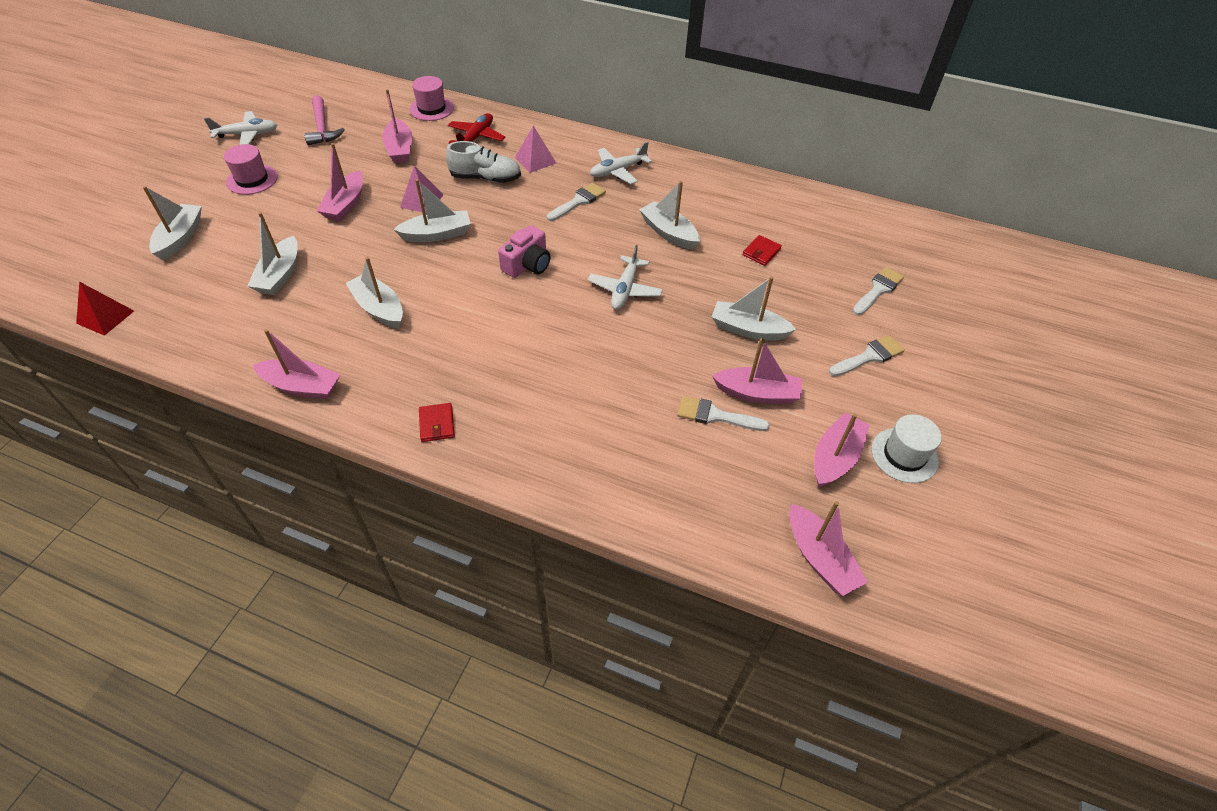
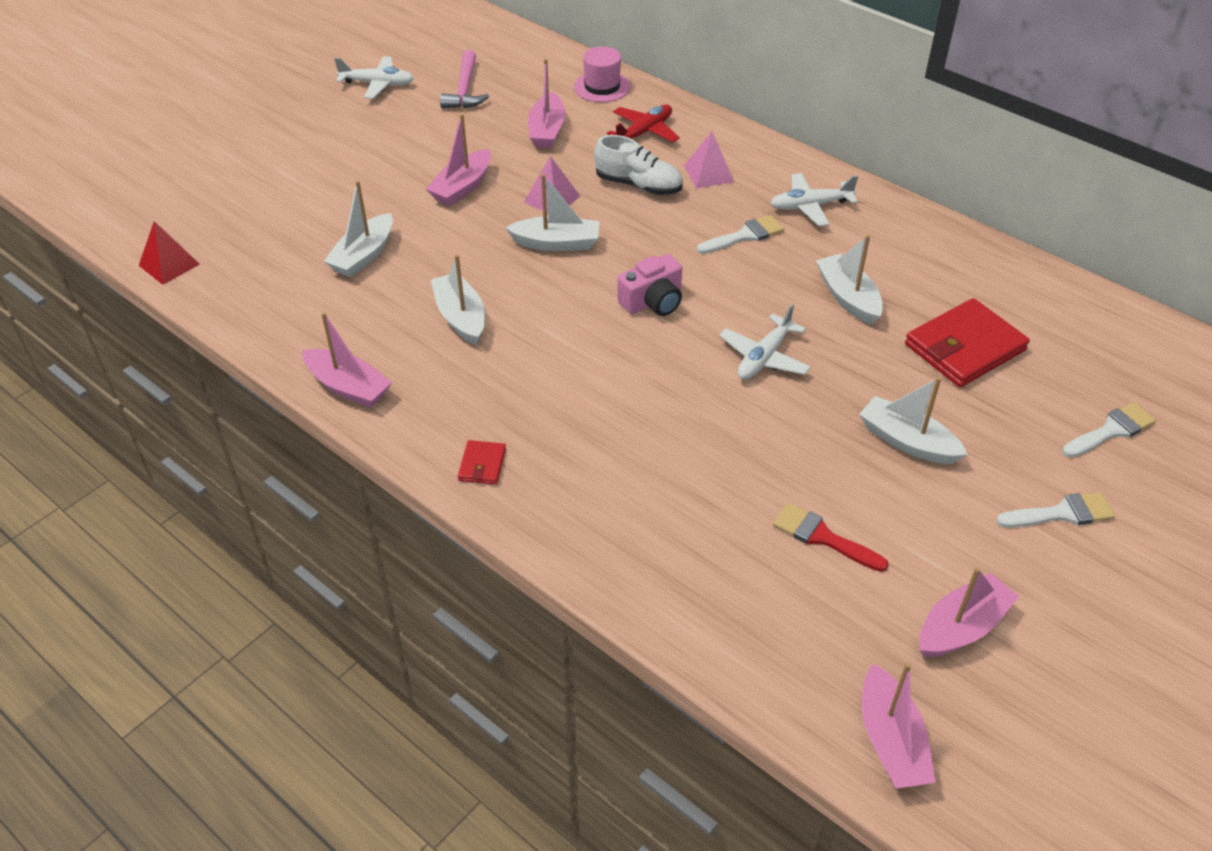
camera: 20 degrees right, 5 degrees down
(180, 238) = (270, 192): white boat -> none
(252, 179) = (367, 138): pink hat -> none
(715, 415) = (822, 537): white brush -> red brush
(757, 393) = (888, 523): pink boat -> none
(761, 252) = (964, 347): red wallet -> red wallet, size x2.15
(904, 455) = (1058, 648): white hat -> none

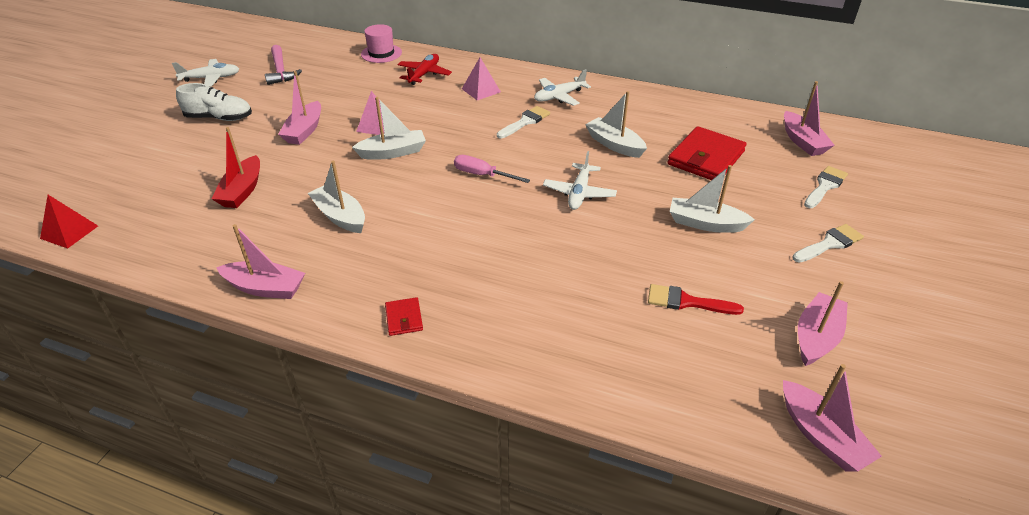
camera: 20 degrees left, 5 degrees down
(363, 255) = (242, 191): white boat -> red boat
(547, 131) = (353, 85): pink boat -> pink boat (802, 141)
(638, 185) = (436, 106): white shoe -> white shoe (219, 118)
(653, 301) = (482, 175): pink camera -> pink screwdriver

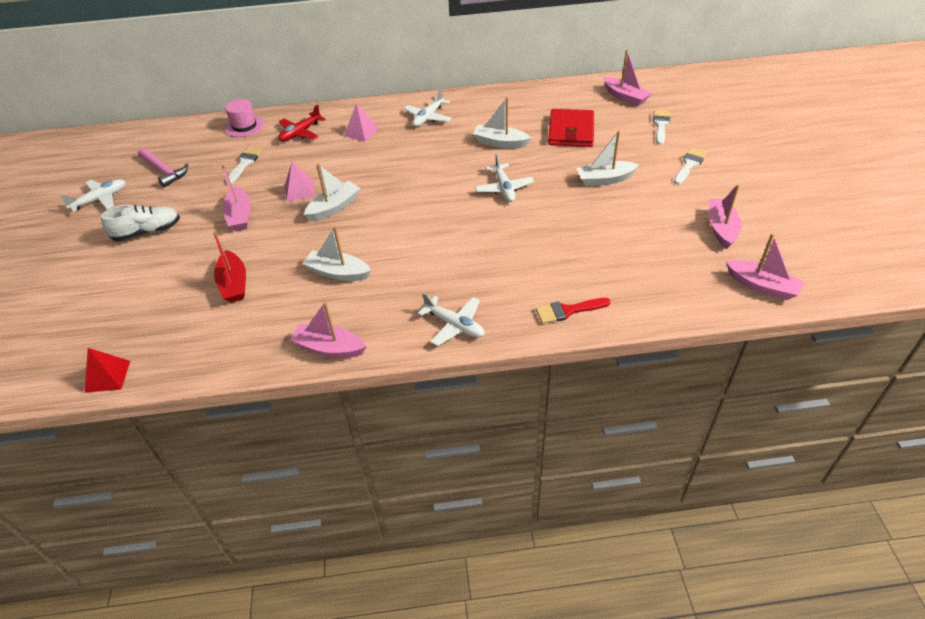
camera: 25 degrees left, 5 degrees up
(265, 288) = (329, 348): pink boat -> pink boat turned 150 degrees counterclockwise
(404, 318) = (455, 325): red wallet -> white plane
(424, 74) = (300, 133): red plane -> red plane turned 135 degrees counterclockwise
(482, 175) = (421, 200): pink screwdriver -> none
(525, 122) = (419, 147): white brush -> white brush (245, 163)
(686, 302) = (631, 237): red brush -> red brush (567, 311)

